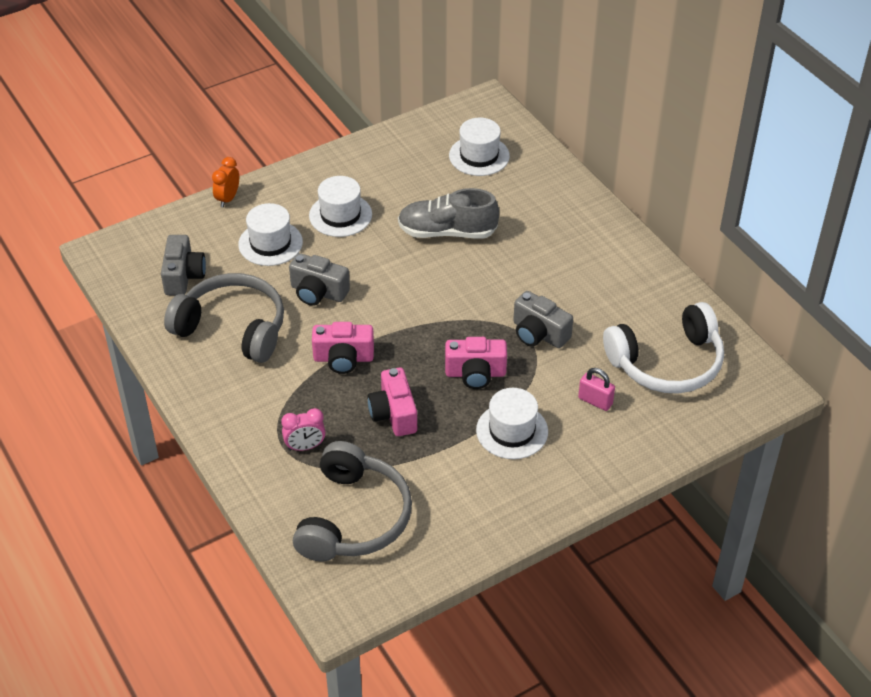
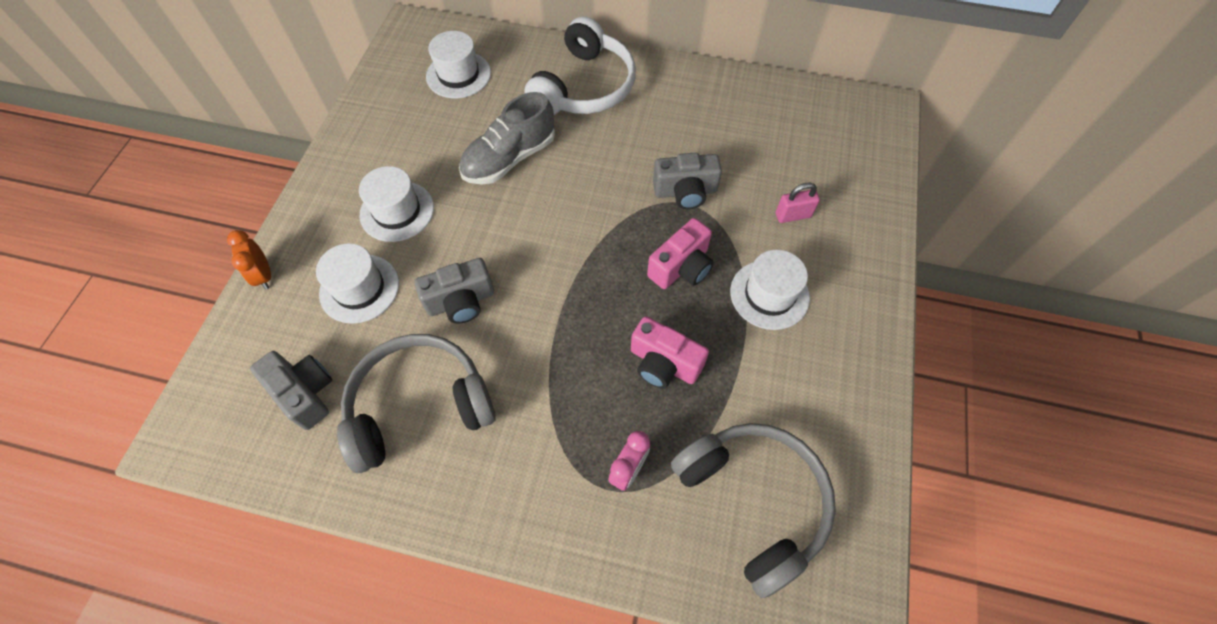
camera: 45 degrees left, 15 degrees up
(343, 358) = (559, 348): pink camera -> none
(667, 363) = (799, 143): white headphones -> white headphones (584, 87)

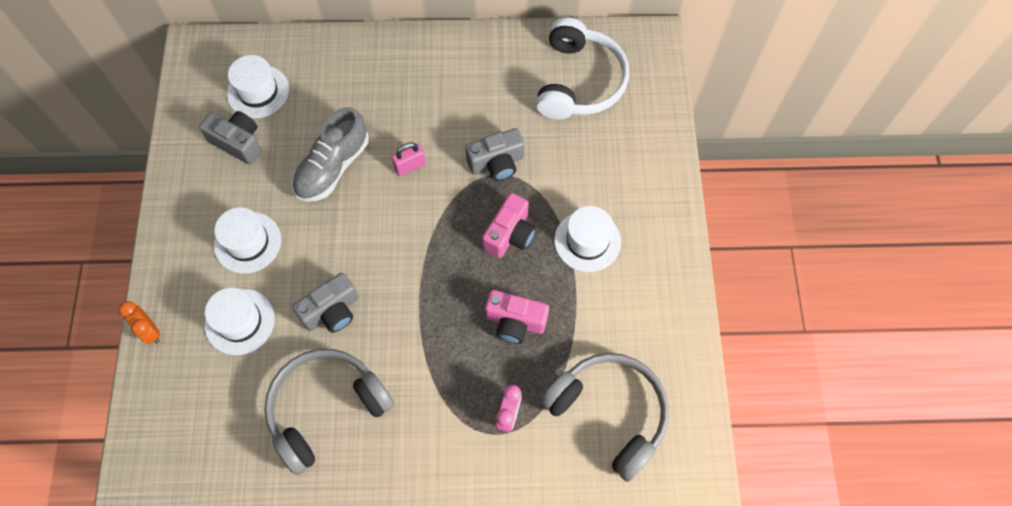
camera: 15 degrees left, 5 degrees up
(305, 393) = (226, 423): grey camera -> grey camera (238, 143)
(584, 87) = (380, 78): white headphones -> white headphones (579, 81)
(793, 215) = (592, 164): pink padlock -> pink padlock (410, 166)

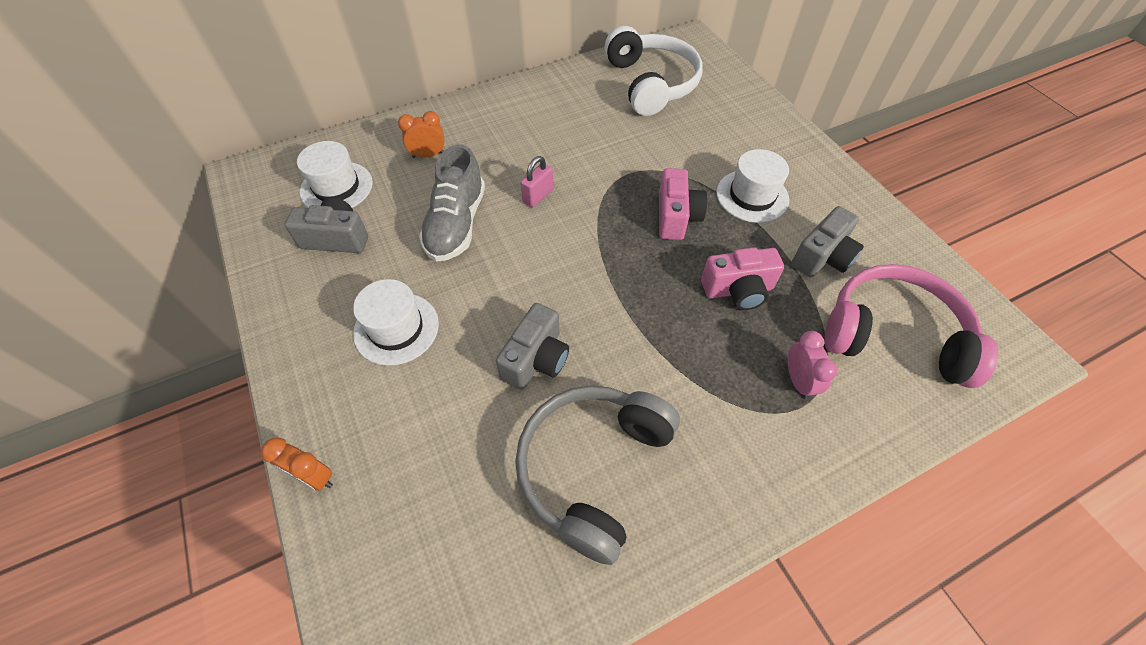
camera: 25 degrees left, 10 degrees down
(239, 321) = (429, 416): white hat -> none
(343, 86) = (428, 155): none -> orange clock
(497, 163) = (621, 165): grey camera -> grey camera (822, 257)
(609, 413) = (893, 335): grey headphones -> pink headphones

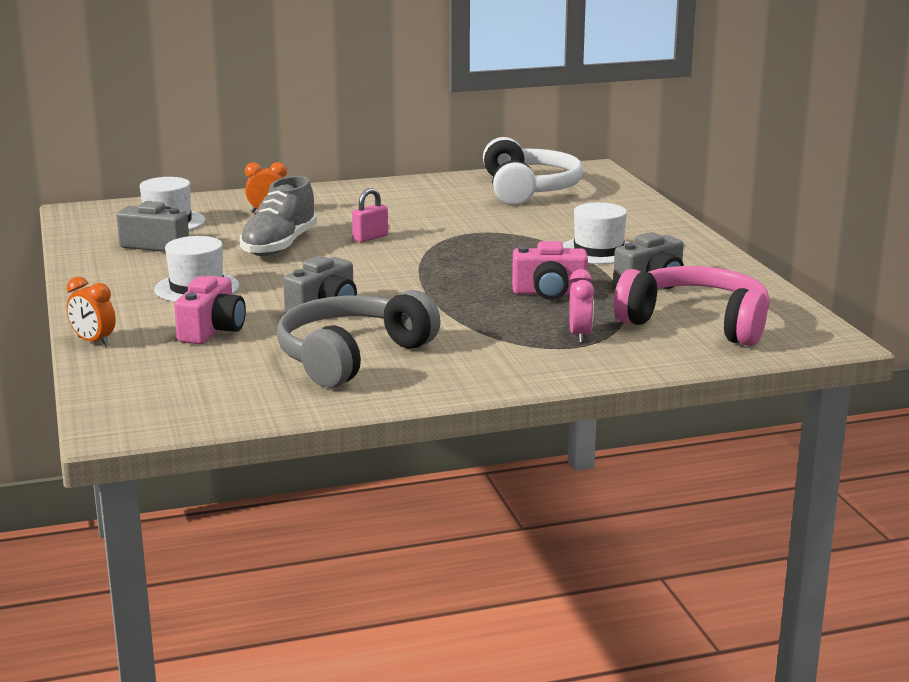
camera: 10 degrees right, 35 degrees down
(676, 217) = (509, 256): pink camera -> pink camera (212, 331)

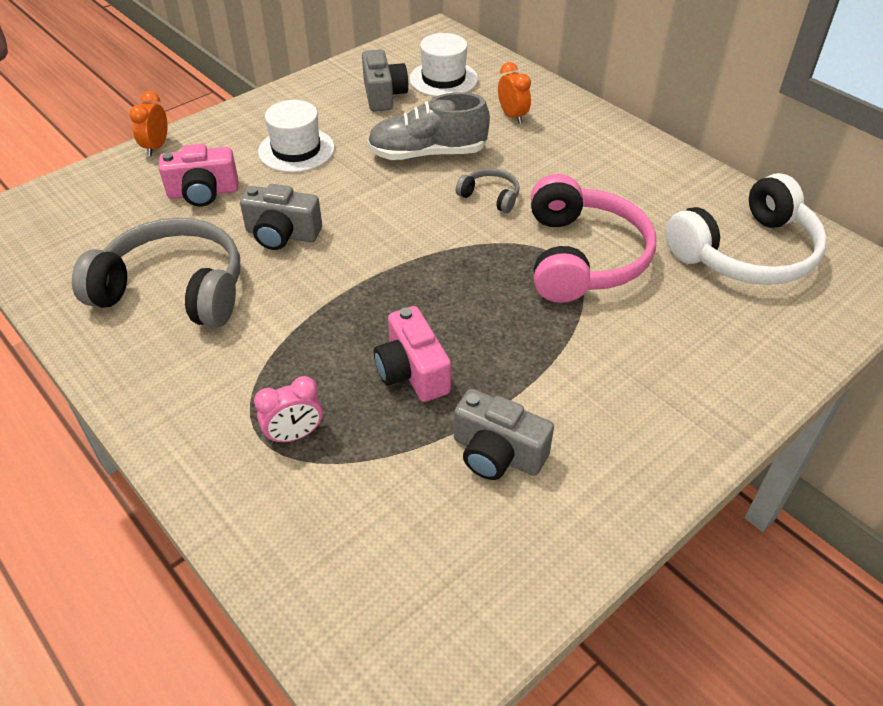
camera: 65 degrees right, 25 degrees up
(370, 238) = (490, 196): pink padlock -> grey headphones
(598, 251) = (579, 373): white hat -> none
(697, 323) = (386, 534): pink headphones -> pink headphones (583, 257)

